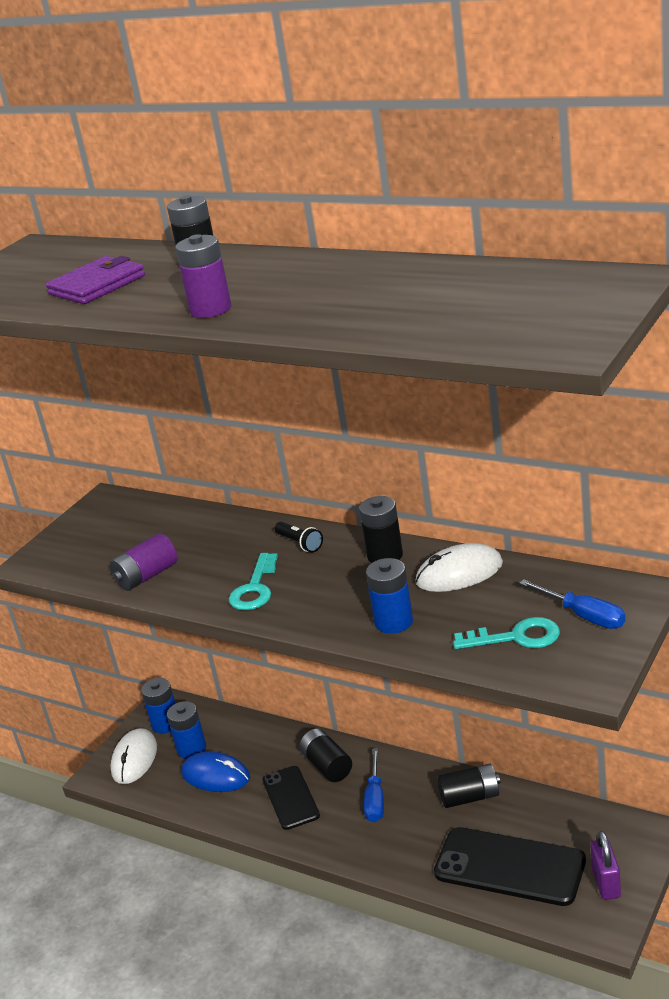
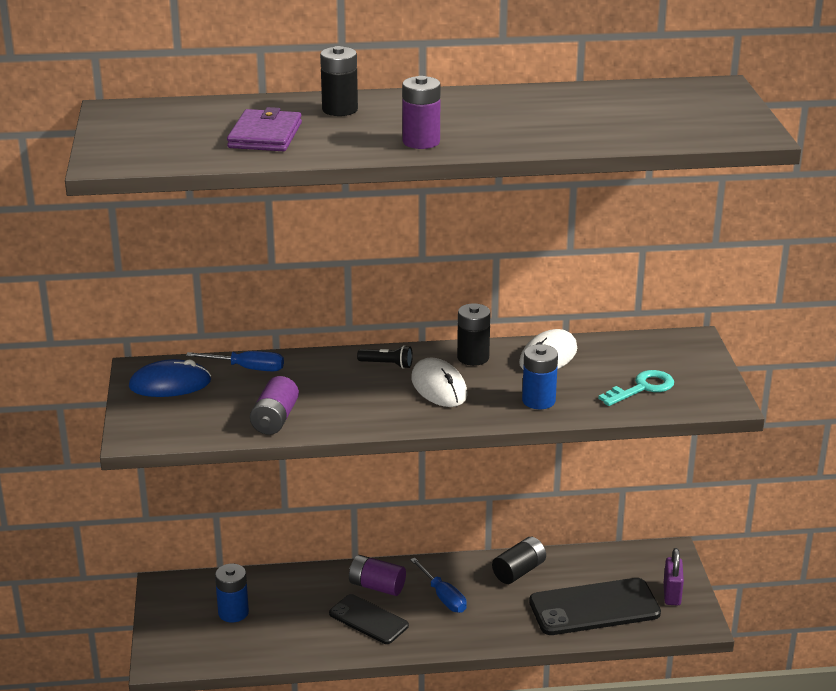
camera: 40 degrees left, 0 degrees up
(134, 759) = (183, 638): white mouse -> white mouse (439, 387)
(166, 724) = (184, 601): blue battery -> none
(216, 775) = (280, 625): blue mouse -> blue mouse (170, 384)
(255, 588) = (391, 405): turquoise key -> none
(327, 766) = (377, 586): black battery -> purple battery
(583, 616) = (673, 363): blue screwdriver -> blue screwdriver (247, 368)
(606, 883) = (672, 594): purple padlock -> purple padlock turned 45 degrees clockwise

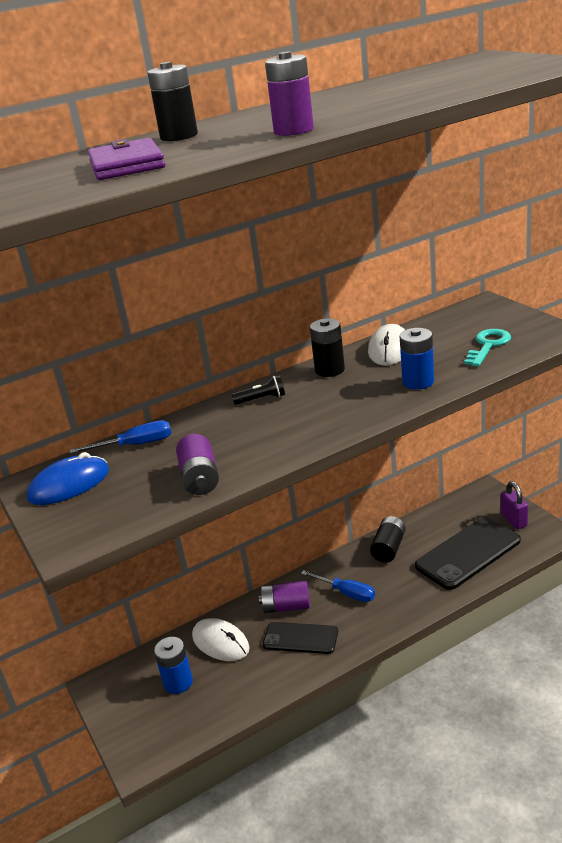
camera: 20 degrees left, 0 degrees up
(439, 387) = (324, 400): white mouse -> white mouse (220, 642)

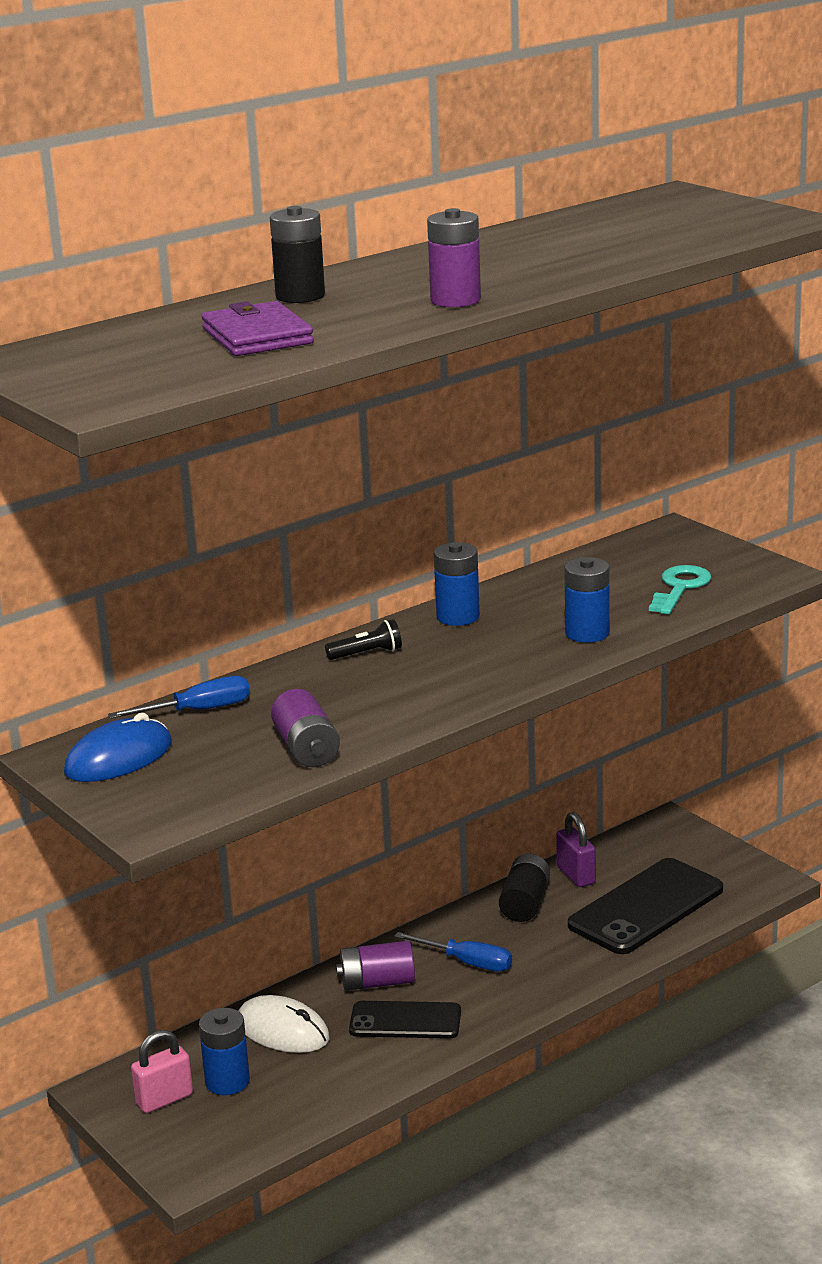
camera: 10 degrees left, 5 degrees down
(135, 695) = (164, 1099): none -> pink padlock
(329, 370) = (458, 617): black battery -> blue battery
(389, 349) = (540, 590): white mouse -> none
(514, 520) = (712, 863): purple padlock -> purple padlock (576, 875)

